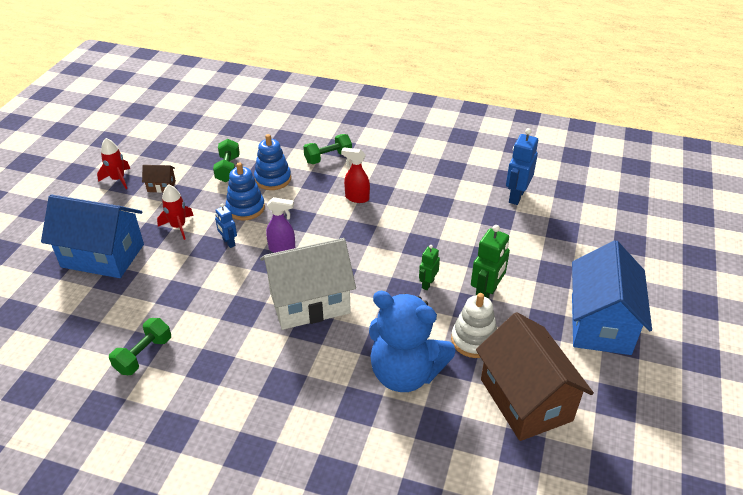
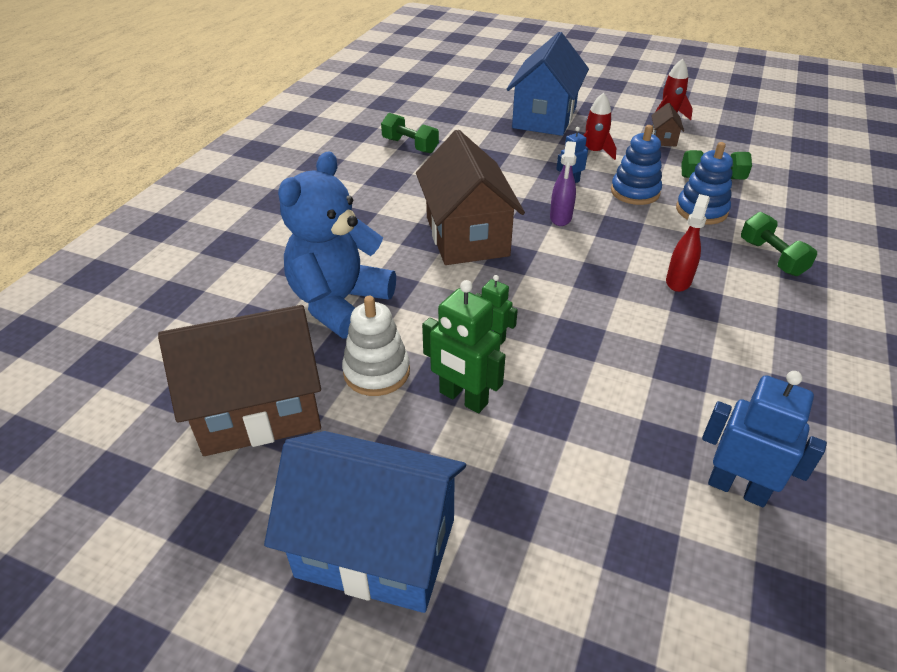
camera: 95 degrees right, 0 degrees up
(309, 302) = (467, 236): white house -> brown house

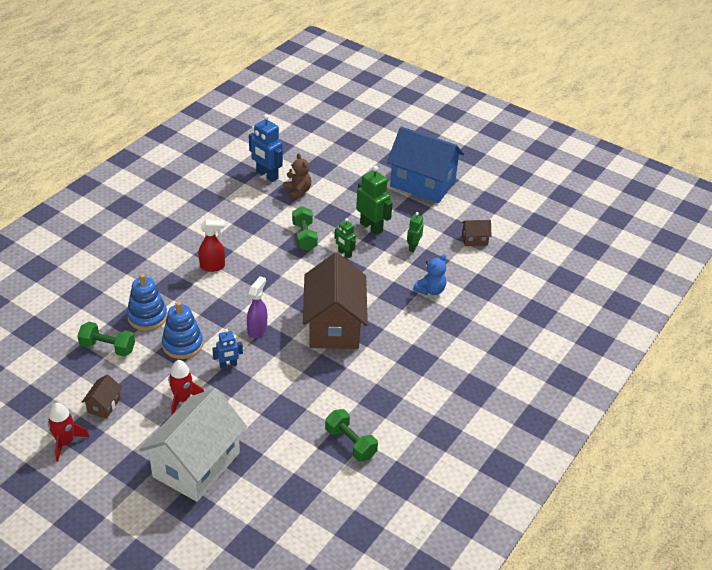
camera: 170 degrees left, 0 degrees up
(259, 410) = (474, 240): brown house -> brown house, size x0.41
(339, 303) = (430, 290): blue teddy bear -> blue teddy bear, size x0.48
(376, 372) = (413, 247): white stacking toy -> green robot
(544, 118) = (196, 464): blue house -> white house
(644, 455) = (297, 192): none -> brown teddy bear
(678, 281) = (213, 266): red spray bottle -> red spray bottle turned 135 degrees counterclockwise
(771, 257) = (138, 271): green dumbbell -> green dumbbell (304, 237)

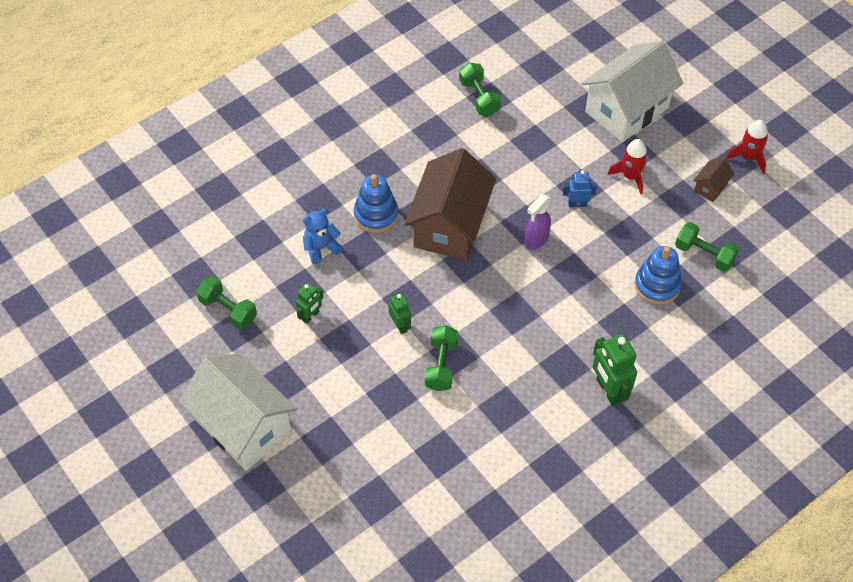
camera: 160 degrees left, 15 degrees up
(182, 344) = (622, 240): blue stacking toy -> blue stacking toy (376, 215)
(213, 266) = (569, 342): red spray bottle -> none
(267, 175) = (458, 497): blue robot -> none
(297, 192) = (424, 452): brown teddy bear -> none
(371, 227) = (349, 361): green robot -> green robot (608, 390)
(422, 184) = (243, 426): blue house -> white house
(474, 240) = (228, 310): brown house -> green dumbbell

